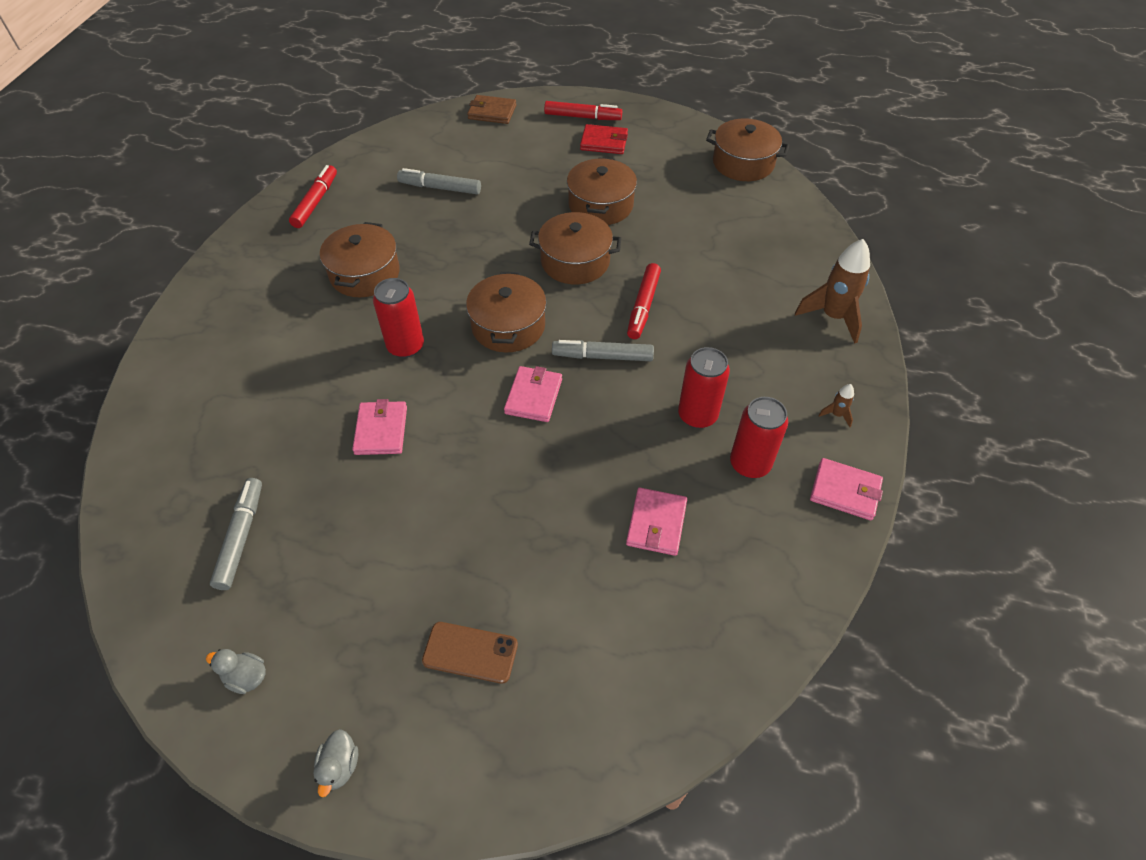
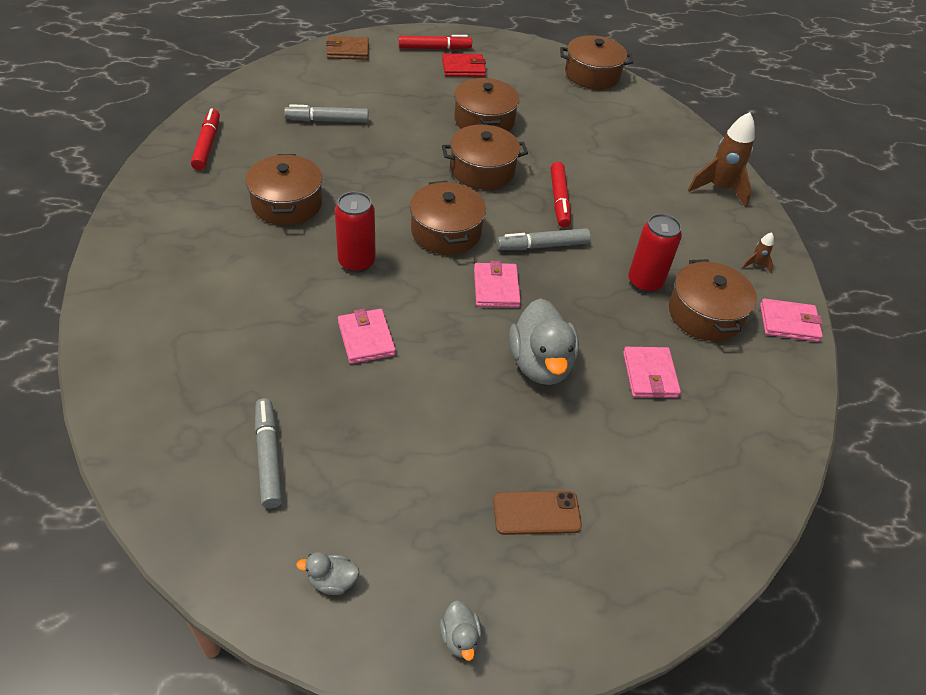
camera: 20 degrees left, 5 degrees down
(543, 489) = (540, 364): none -> grey duck
(750, 464) = (705, 314): red can -> brown pot

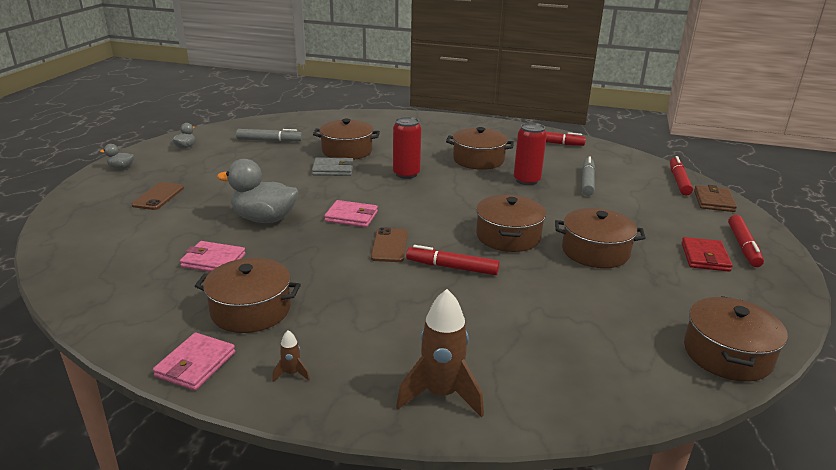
camera: 110 degrees right, 20 degrees down
(305, 64) = (679, 181): none -> red marker
(366, 338) = (333, 169): pink wallet -> grey wallet
(446, 231) = (426, 208): brown pot -> brown pot (347, 151)
(543, 246) = (389, 245): grey marker -> brown phone
(645, 282) = (314, 287): red can -> red can (527, 180)

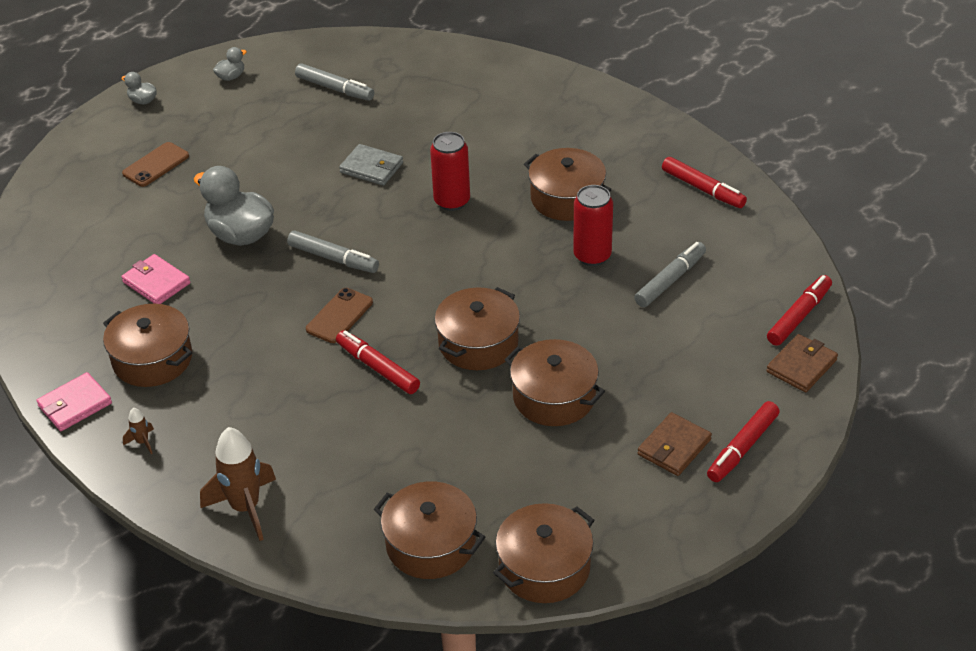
camera: 30 degrees right, 15 degrees up
(347, 151) = (414, 135): brown pot -> brown pot (431, 544)
(351, 216) = (333, 258): pink wallet -> grey marker
(705, 257) = (674, 447): red wallet -> brown wallet

